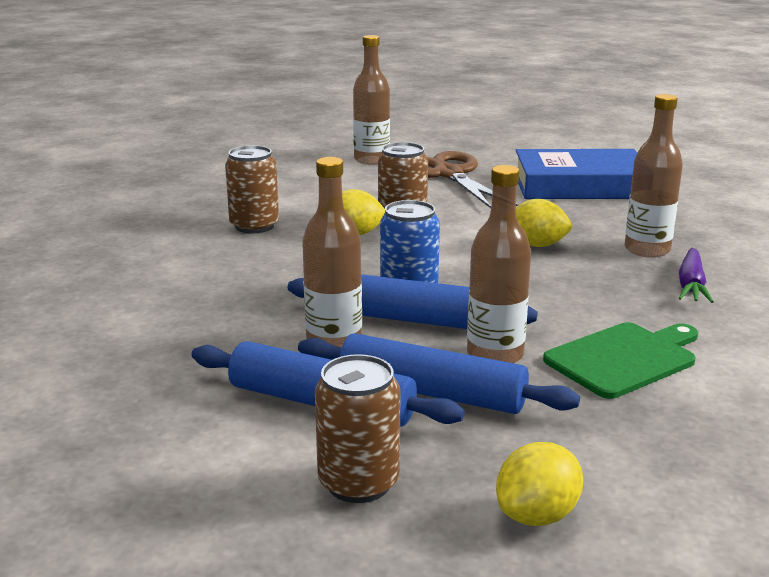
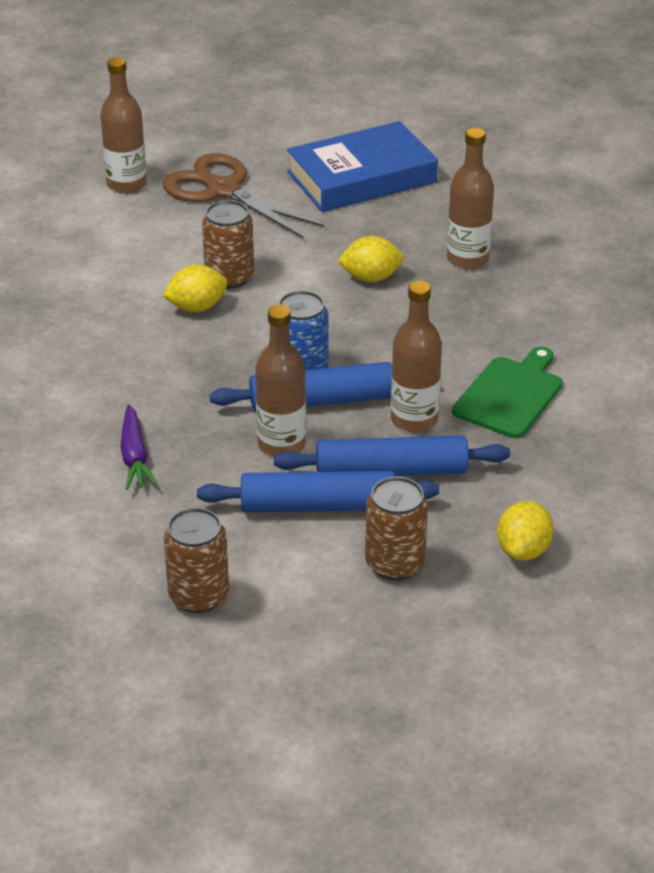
camera: 25 degrees left, 15 degrees up
(254, 226) = (92, 321): brown can -> brown can (198, 595)
(691, 285) = (522, 295): purple carrot -> purple carrot (135, 456)

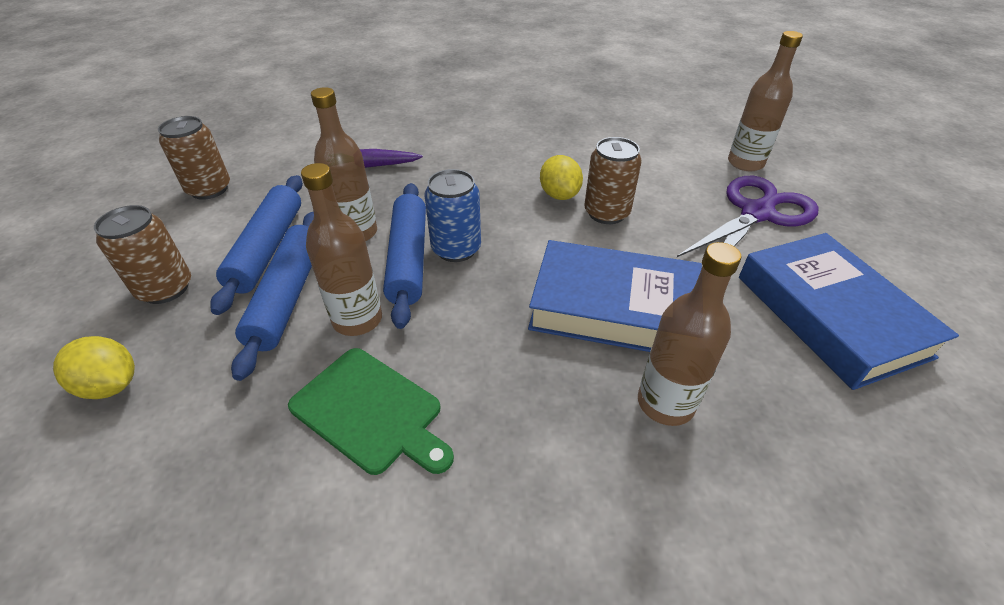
camera: 95 degrees right, 5 degrees up
(223, 190) = (757, 213): brown scissors -> purple scissors
(371, 277) = (613, 307): yellow lemon -> blue book

